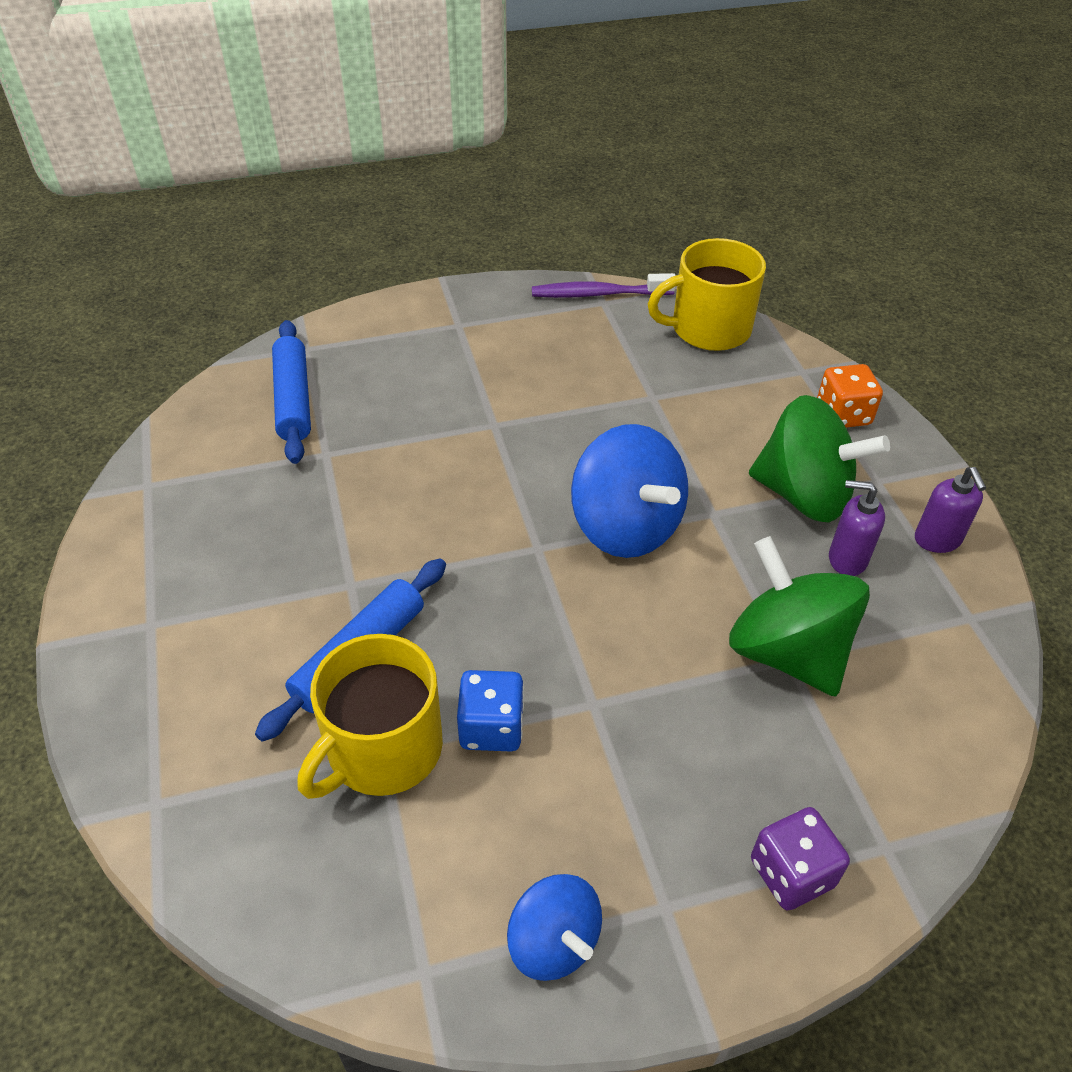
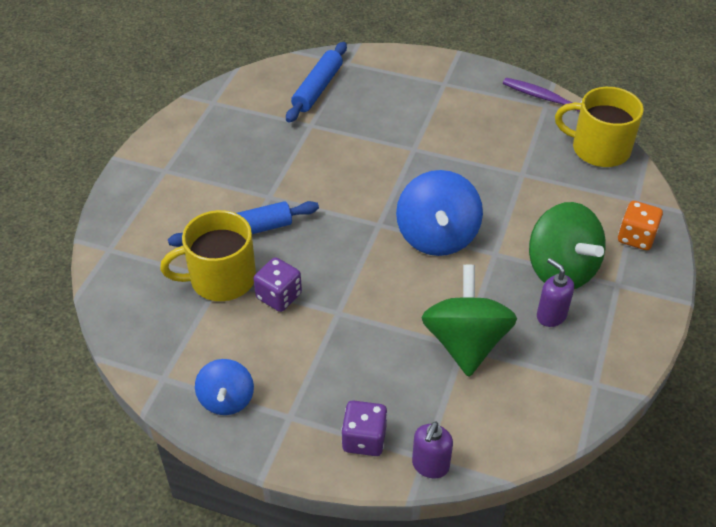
camera: 35 degrees right, 0 degrees up
(491, 727) = (279, 296): blue dice -> purple dice
(937, 540) = (620, 334): purple soap dispenser -> purple soap dispenser (430, 465)

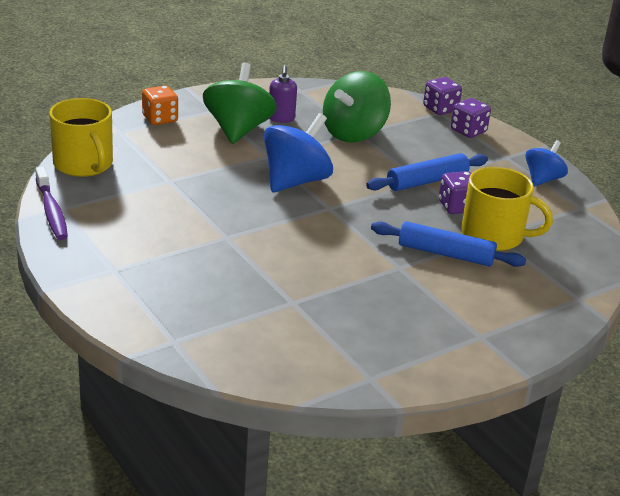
camera: 145 degrees left, 15 degrees down
(317, 88) = (242, 331): blue rolling pin -> blue rolling pin (427, 181)
(430, 465) = (440, 109): purple soap dispenser -> purple dice

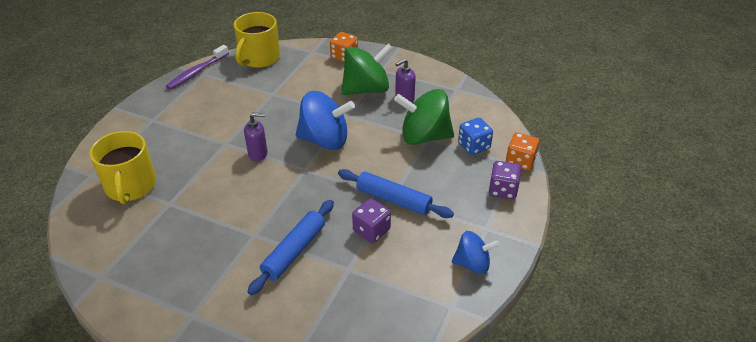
camera: 60 degrees right, 10 degrees up
(272, 224) = (258, 154): none -> purple soap dispenser
(396, 118) = (474, 146): none -> blue dice
(440, 109) = (520, 161): purple dice -> orange dice
(445, 254) = (294, 251): blue rolling pin -> blue rolling pin turned 45 degrees clockwise
(494, 236) = (347, 268): yellow mug -> yellow mug (131, 186)

